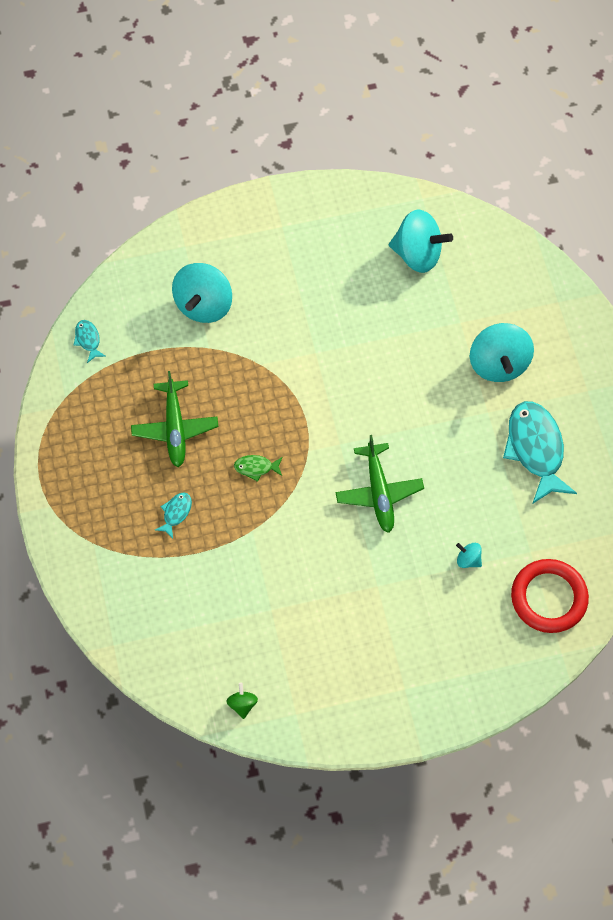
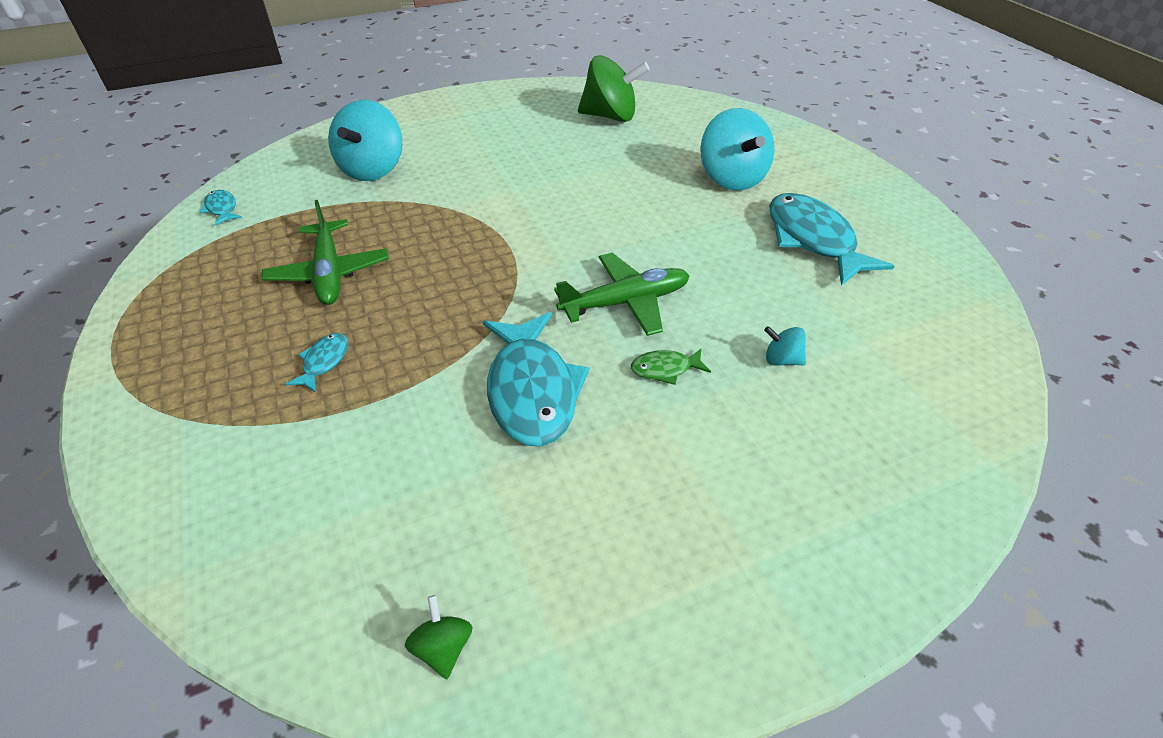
camera: 10 degrees left, 20 degrees down
(256, 467) = (446, 298): green fish -> green fish (665, 369)
(304, 557) = (532, 390): none -> turquoise fish
(379, 492) = (625, 302): green plane -> green plane turned 90 degrees counterclockwise
(418, 254) = (610, 116): turquoise spinning top -> green spinning top
(548, 598) = (924, 390): red ring -> none

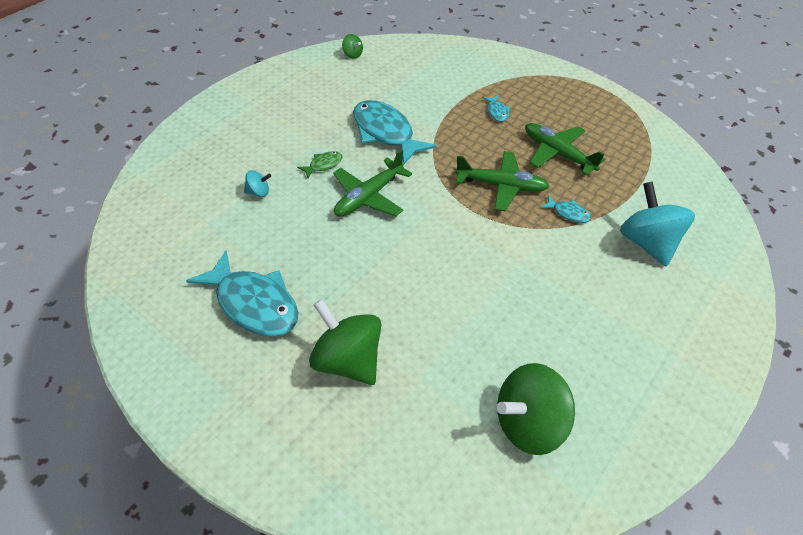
camera: 150 degrees right, 5 degrees up
(222, 209) = (685, 169): turquoise fish -> turquoise fish (568, 213)
(448, 260) = (501, 186): none -> green plane
(731, 178) = (347, 360): turquoise spinning top -> green spinning top

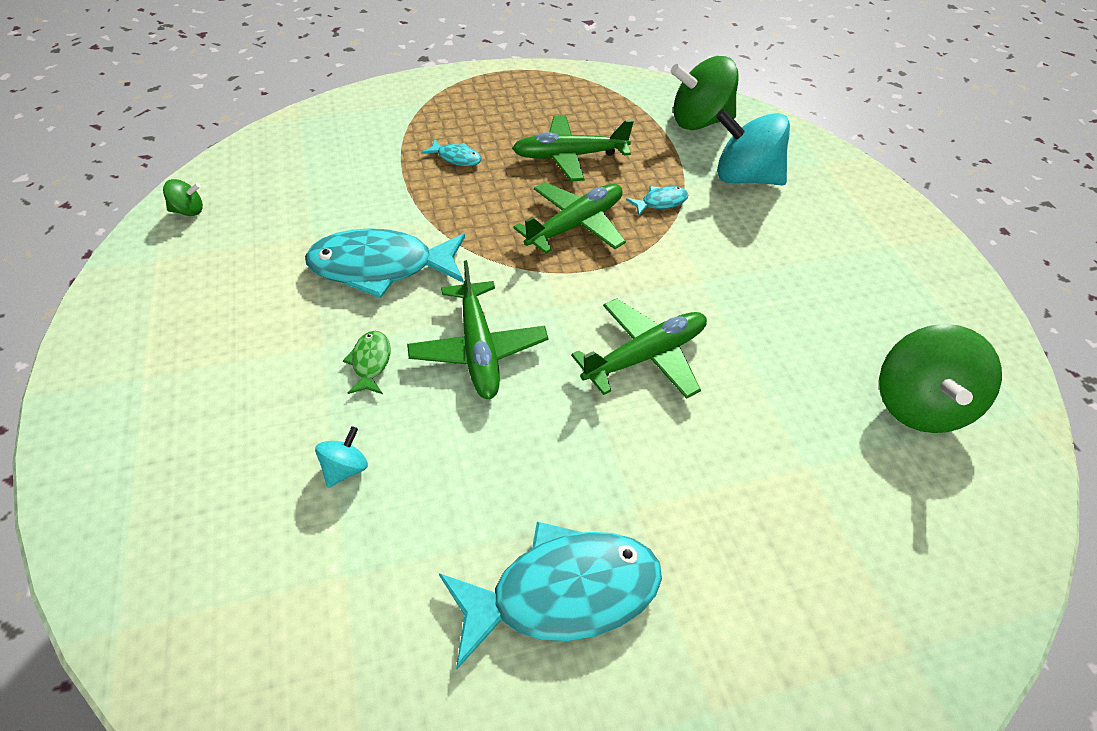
camera: 55 degrees left, 0 degrees up
(347, 360) = (737, 528): green spinning top -> green spinning top (699, 122)
(430, 265) = (645, 356): none -> green plane

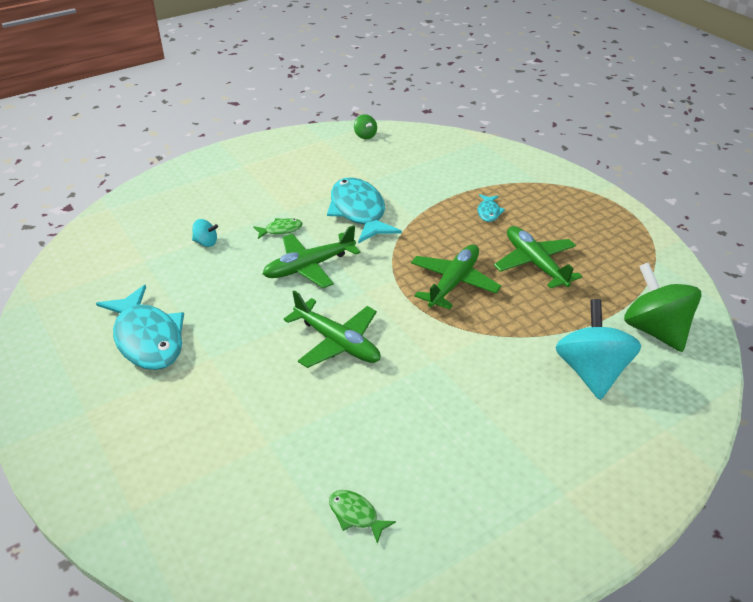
camera: 75 degrees right, 10 degrees down
(575, 225) = (453, 283): green plane -> green plane turned 90 degrees counterclockwise
(661, 202) = (514, 323): turquoise fish -> none
(917, 405) = (356, 515): green spinning top -> green fish

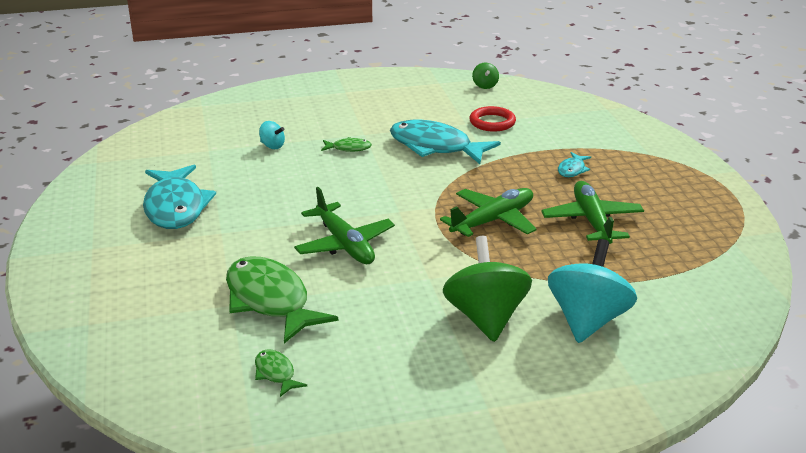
camera: 20 degrees right, 10 degrees down
(303, 428) = (270, 301): none -> green fish
(309, 266) = (357, 181): green plane -> none
(359, 212) = (435, 147): turquoise fish -> turquoise fish turned 60 degrees counterclockwise
(393, 174) = (492, 122): none -> red ring
(655, 330) = (686, 301): green spinning top -> green spinning top (485, 317)

